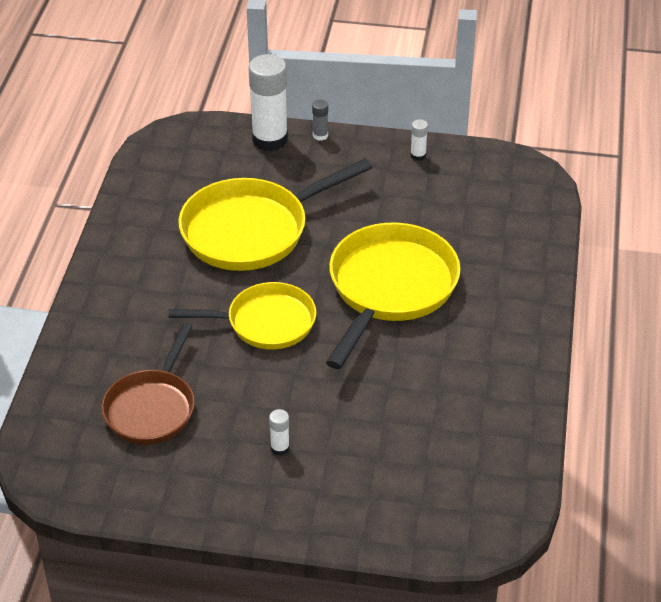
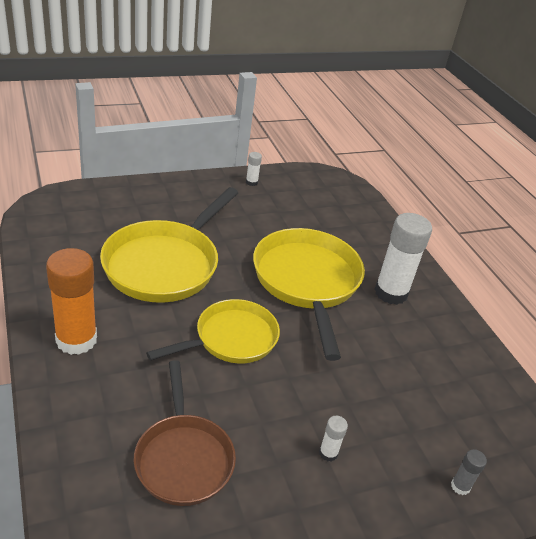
camera: 35 degrees left, 5 degrees down
(123, 282) = (76, 340): none -> orange glue stick
(270, 140) = (132, 192): white glue stick -> white glue stick (391, 293)
(320, 135) = (169, 182): grey glue stick -> grey glue stick (460, 486)

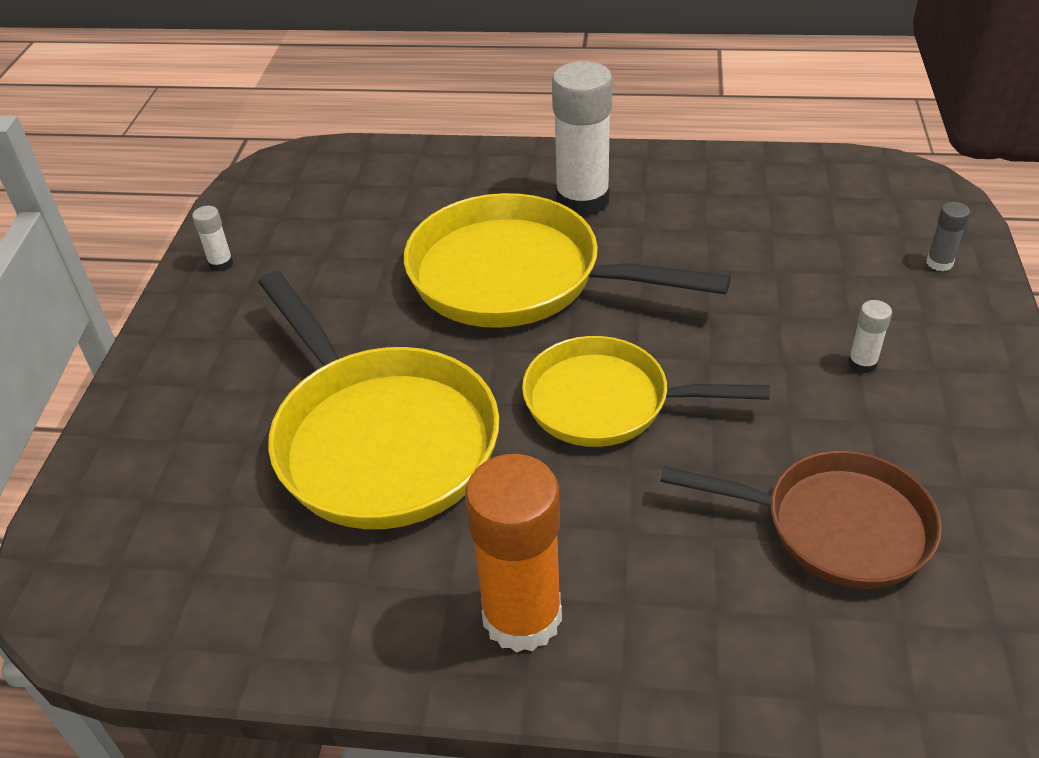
camera: 55 degrees left, 5 degrees up
(231, 339) = (606, 402): yellow pan -> yellow pan turned 75 degrees counterclockwise

